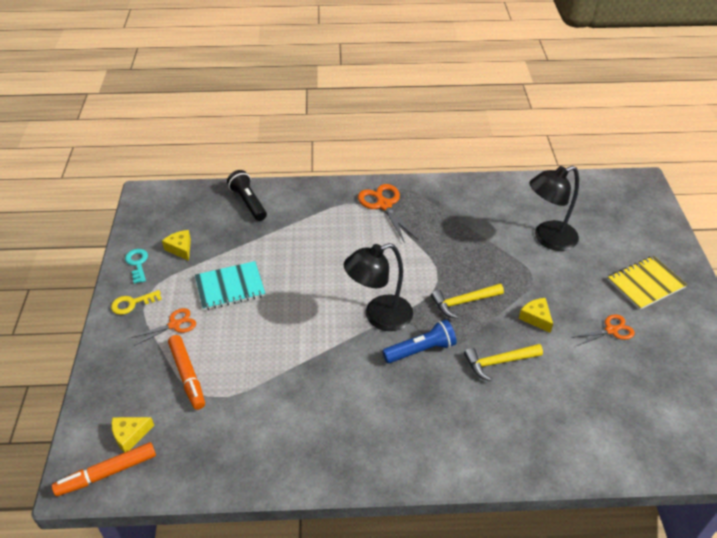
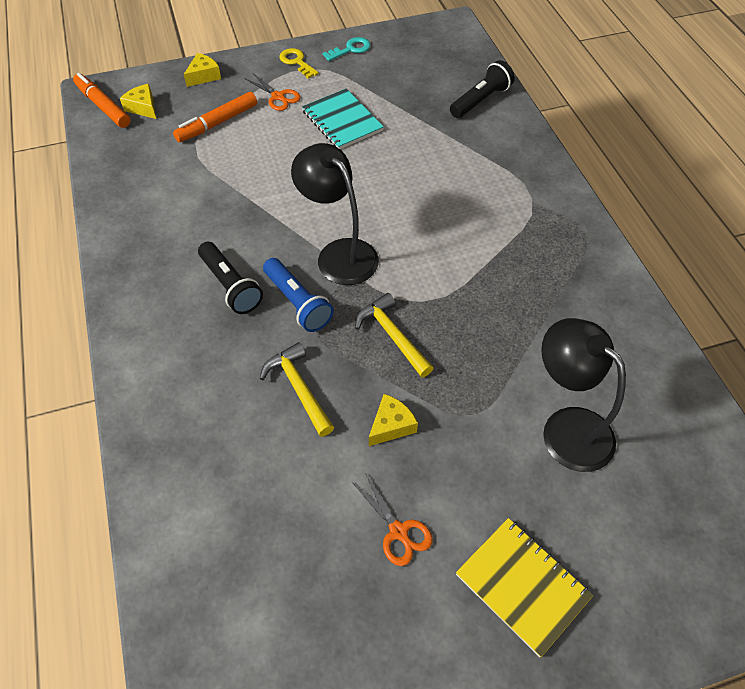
camera: 75 degrees right, 10 degrees up
(180, 248) = (384, 71): yellow cheese -> yellow cheese (204, 76)
(384, 205) = (541, 221): orange scissors -> none
(392, 391) = (230, 286): none -> black flashlight

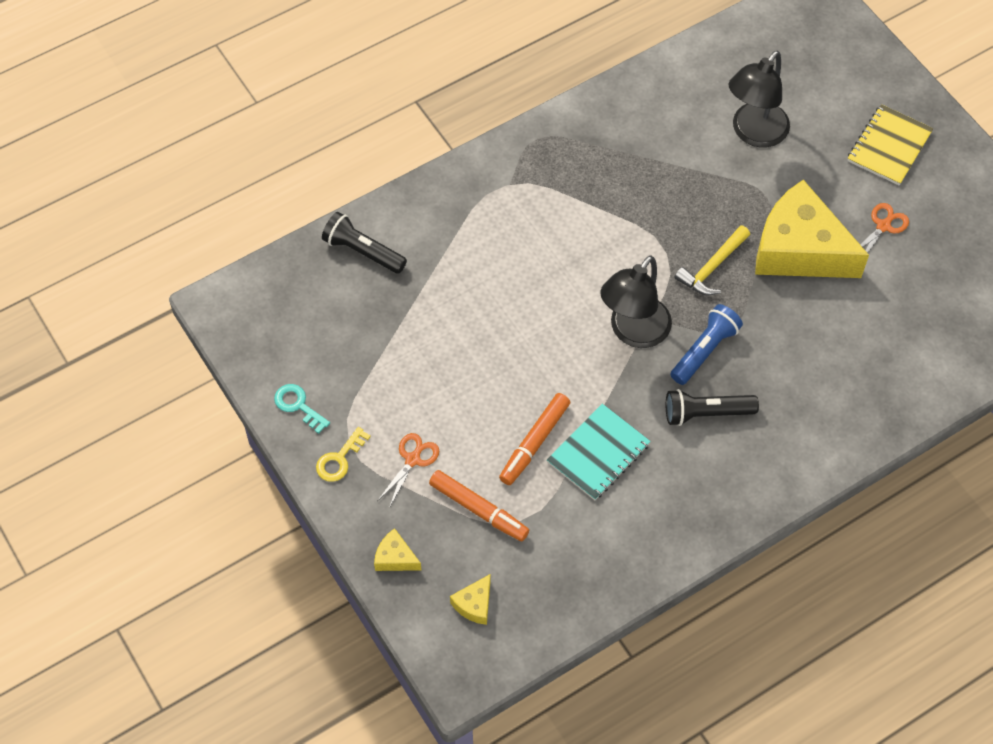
camera: 105 degrees left, 5 degrees up
(103, 106) = (485, 653): orange marker -> orange marker (534, 443)
(230, 286) = (706, 413): black flashlight -> black flashlight turned 135 degrees counterclockwise
(298, 388) = (792, 324): yellow hammer -> none
(342, 121) = (437, 380): turquoise notebook -> turquoise notebook (598, 453)
(391, 425) = (799, 249): yellow cheese -> yellow cheese, size x2.50

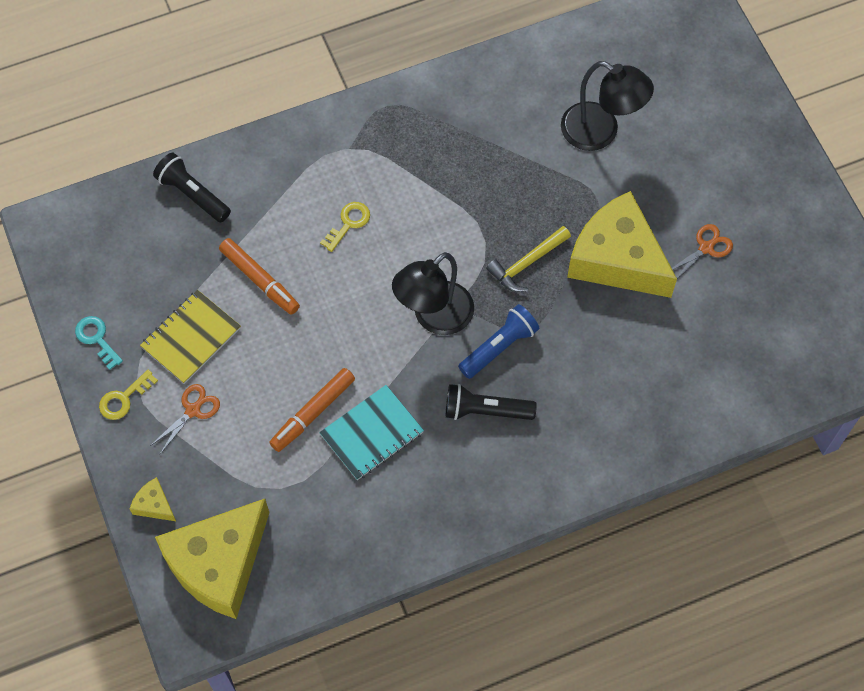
camera: 10 degrees right, 5 degrees up
(474, 604) = (218, 564): yellow cheese -> yellow cheese, size x2.50
(479, 509) = (244, 470): orange marker -> orange marker (260, 280)
(526, 255) = (348, 223): none -> yellow key
(754, 133) = (600, 132): black lamp -> black lamp turned 105 degrees counterclockwise
(889, 146) = (732, 167): yellow notebook -> yellow notebook (191, 338)

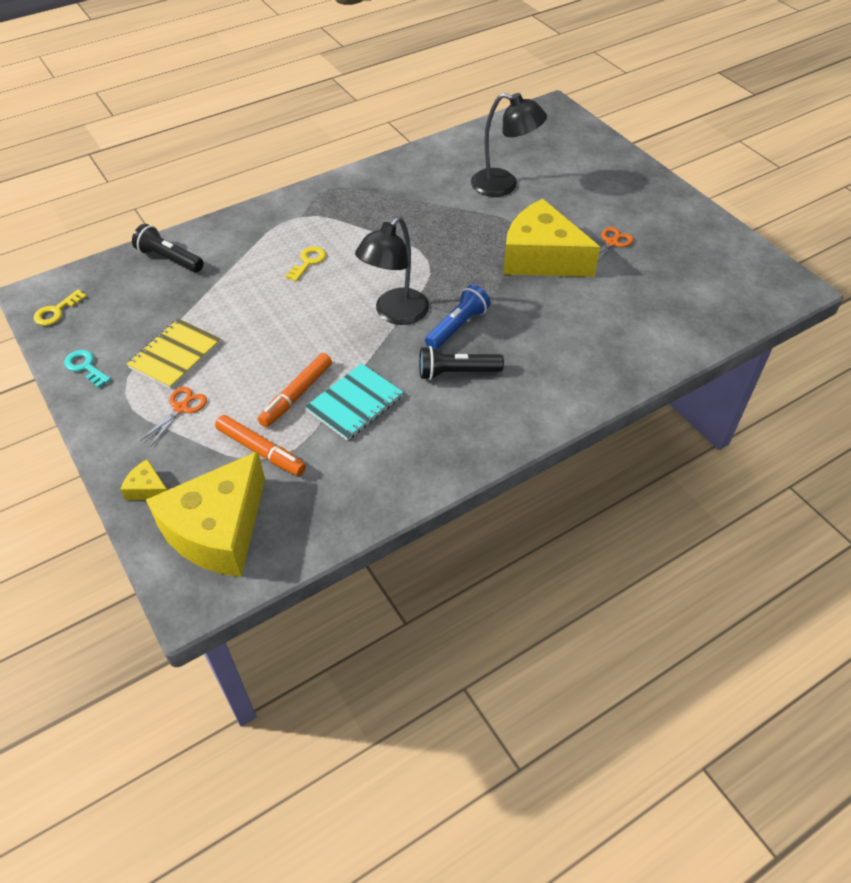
camera: 10 degrees left, 15 degrees down
(124, 399) = (113, 408): yellow key -> yellow key (56, 311)
(260, 280) = (235, 307): orange marker -> orange marker (261, 451)
(526, 264) = (466, 270): yellow hammer -> none

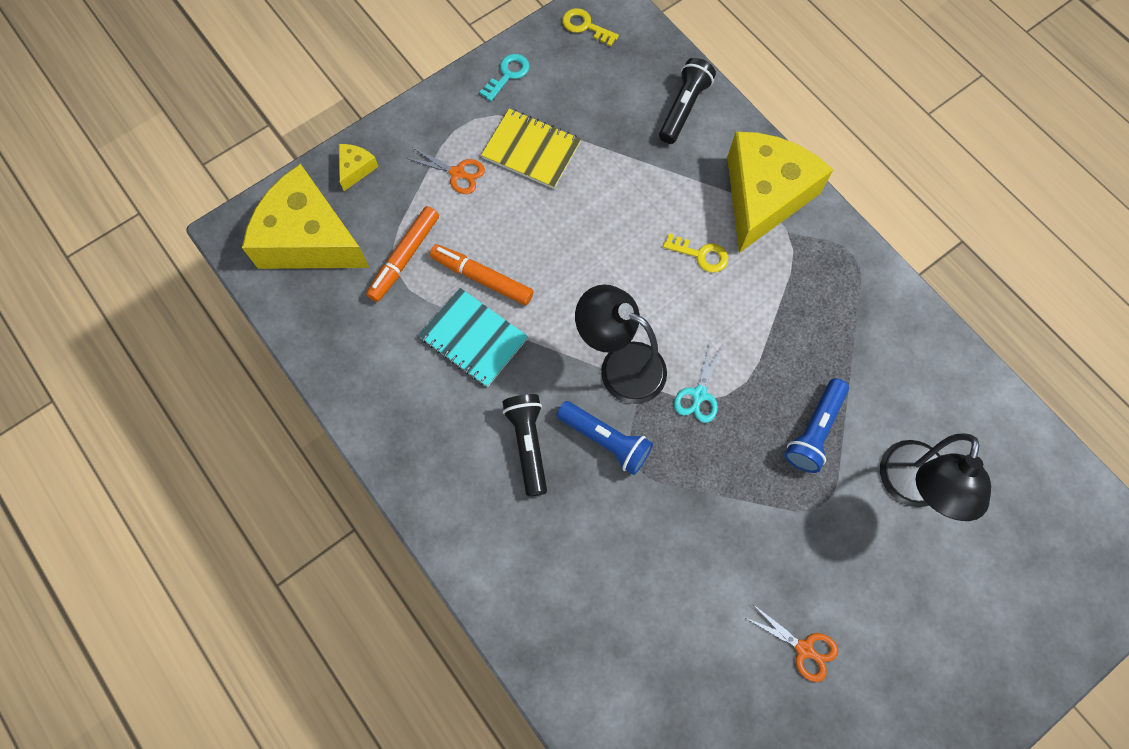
camera: 85 degrees right, 20 degrees up
(425, 273) = (699, 395): none -> turquoise scissors
(460, 221) = (814, 431): none -> blue flashlight
(541, 258) = (754, 545): yellow cheese -> yellow cheese (764, 196)

